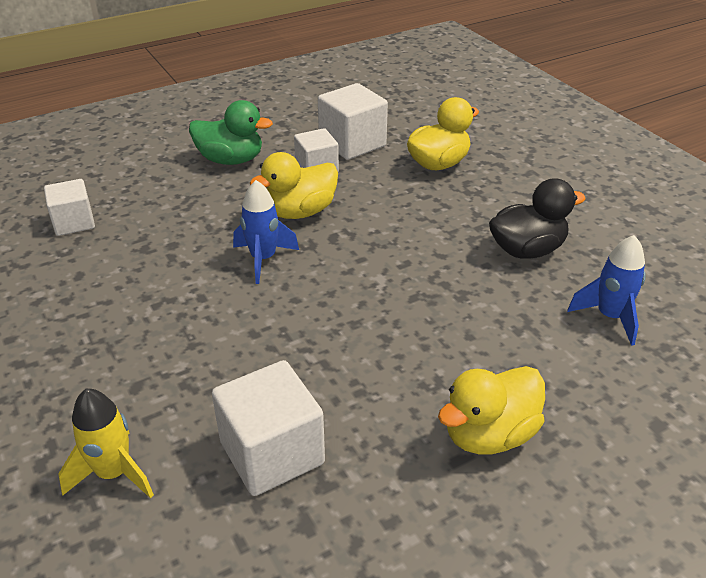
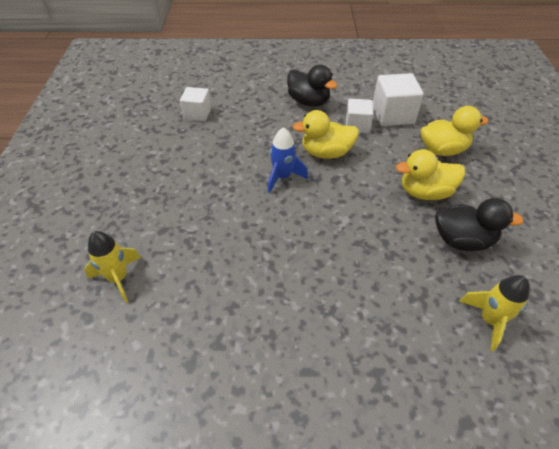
camera: 30 degrees right, 10 degrees up
(231, 160) = (308, 102): green duck -> black duck
(272, 453) = (203, 308): white cube -> none
(489, 434) = (338, 365): yellow duck -> yellow duck (425, 192)
(609, 317) = (489, 320): blue rocket -> yellow rocket

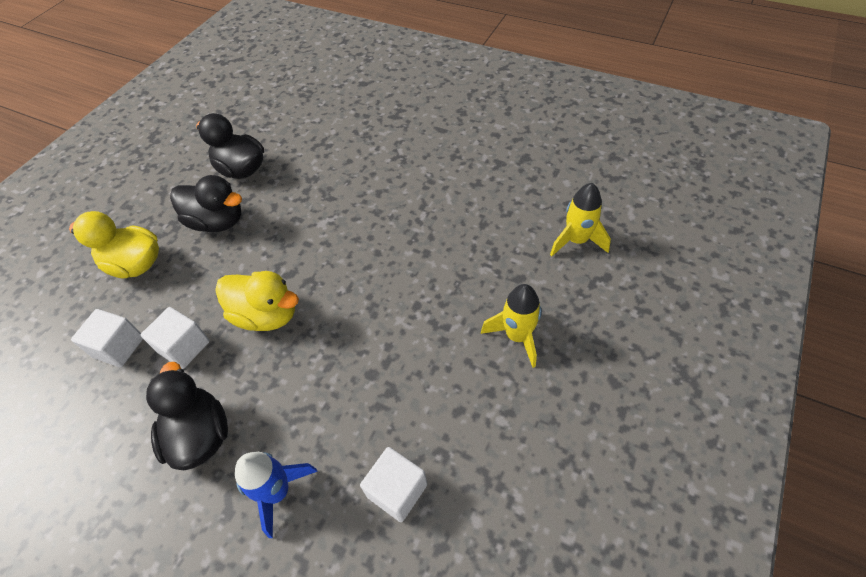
camera: 150 degrees left, 5 degrees up
(282, 177) = (346, 298): blue rocket -> blue rocket (277, 492)
(393, 115) = (119, 347): white cube -> white cube, size x0.65
(425, 192) = (217, 222): yellow duck -> black duck
(489, 320) = (290, 117): yellow rocket -> yellow rocket (517, 336)

